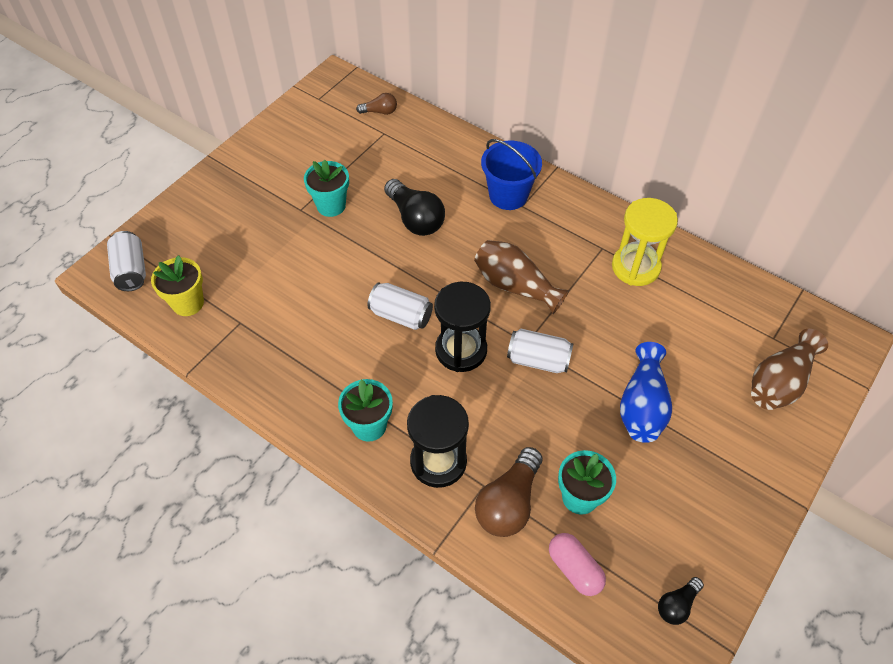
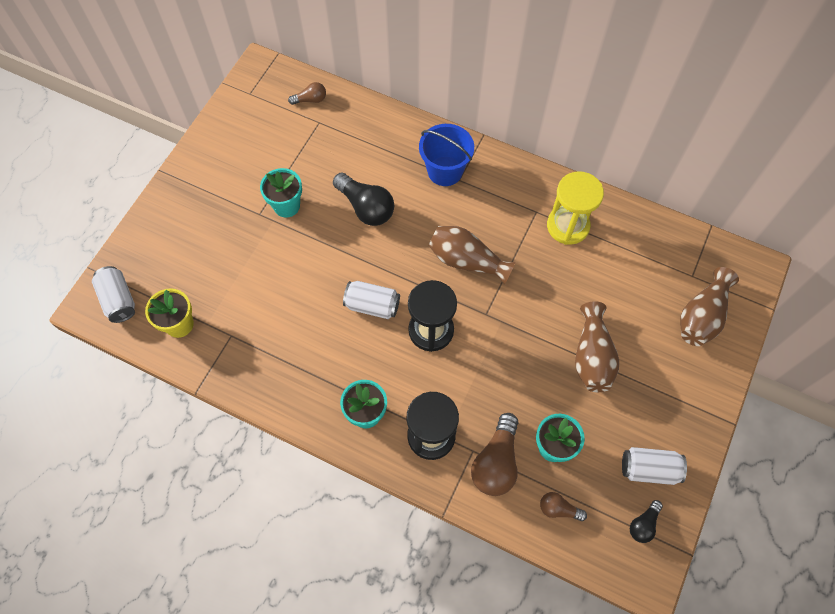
camera: 10 degrees left, 10 degrees up
(538, 360) = (498, 329): white can -> white can (649, 469)
(574, 569) = (558, 509): pink capsule -> brown light bulb
(642, 406) = (592, 356): blue vase -> brown vase

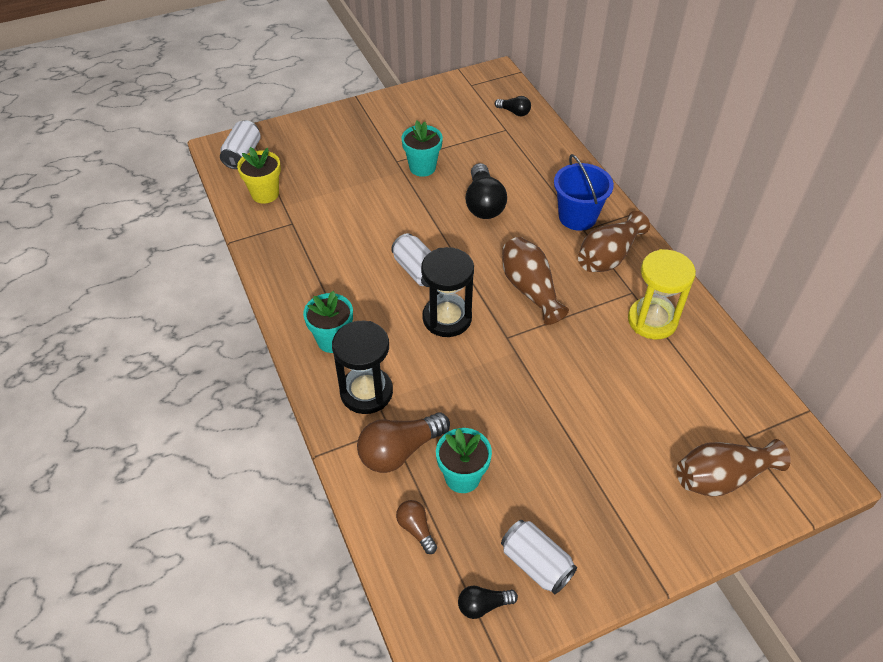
camera: 40 degrees right, 15 degrees down
(310, 100) = (514, 112): brown light bulb -> black light bulb
(592, 356) = (573, 433): brown vase -> brown vase (608, 256)

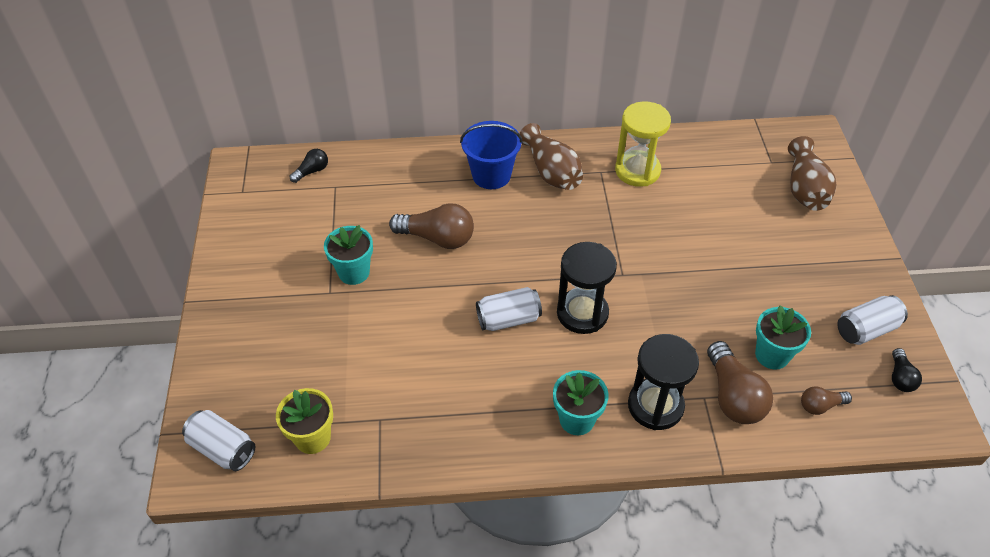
camera: 70 degrees left, 0 degrees up
(483, 203) = (437, 238): black light bulb -> brown light bulb
(530, 289) = (569, 239): brown vase -> none

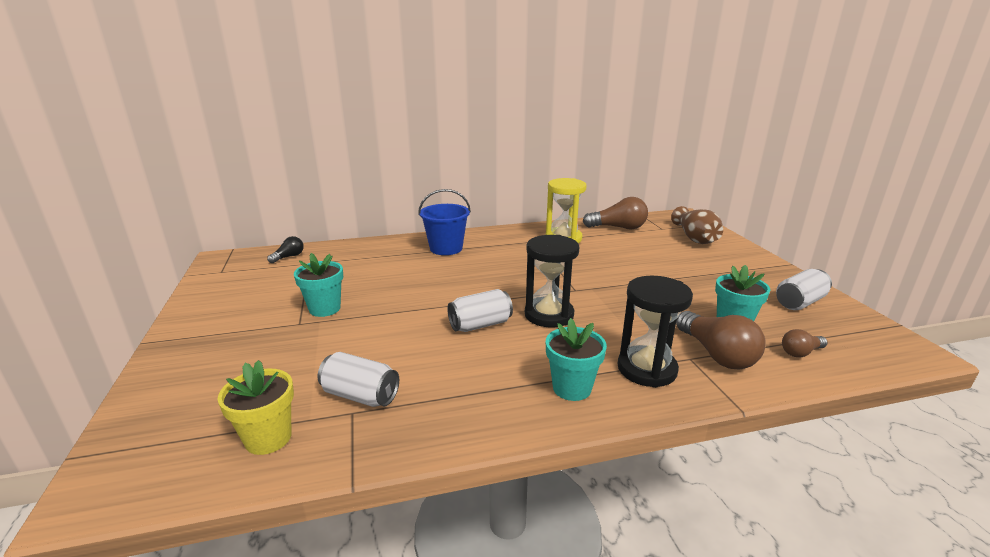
camera: 10 degrees left, 25 degrees down
(223, 449) = (146, 463): white can -> white can (360, 395)
(437, 238) = (404, 283): brown light bulb -> brown light bulb (618, 228)
(551, 172) = (495, 243): brown vase -> none
(900, 377) = (853, 327): black light bulb -> none

